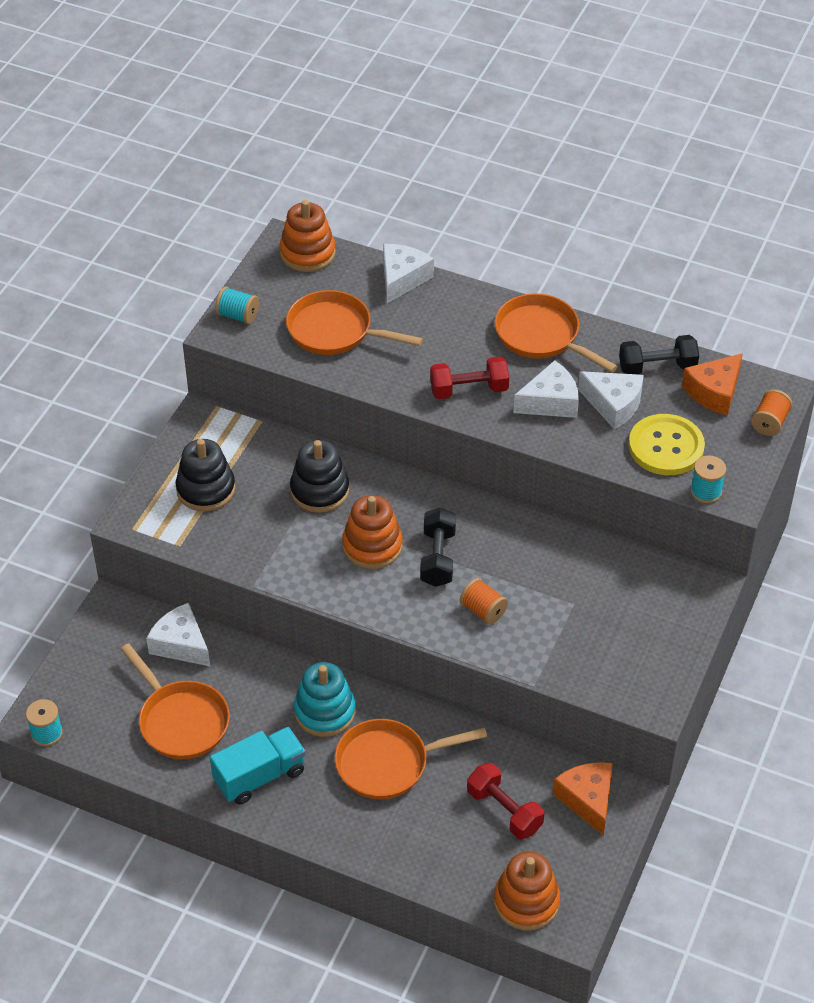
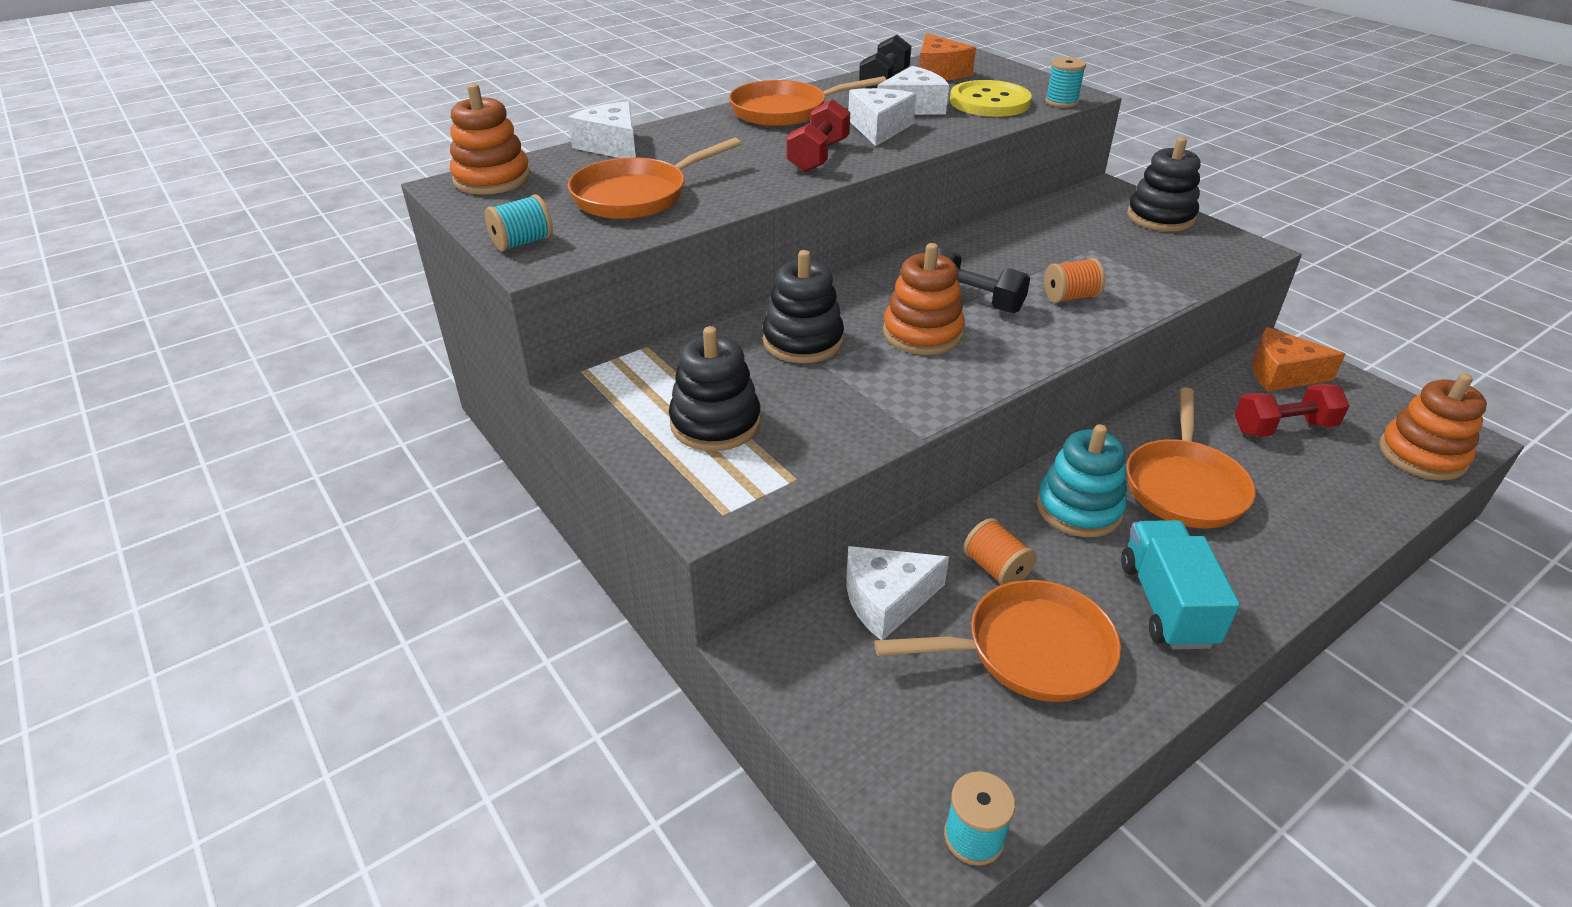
camera: 60 degrees left, 10 degrees down
(674, 634) = (1160, 217): none -> black stacking toy
(769, 423) = (996, 65): orange spool -> orange spool (996, 569)

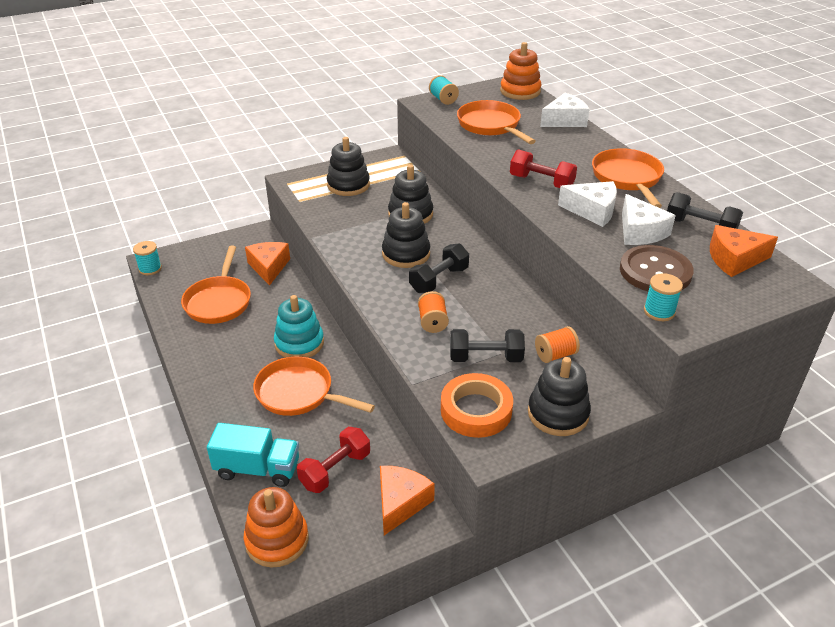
camera: 100 degrees right, 0 degrees up
(886, 600) = (269, 267): white cheese -> orange cheese
(922, 333) = (406, 254): orange stacking toy -> black stacking toy
(989, 102) = (655, 271): yellow button -> brown button
(996, 569) = (271, 303): orange spool -> orange spool (555, 355)
(1109, 258) = (485, 358): none -> black dumbbell
(1166, 604) = (220, 353): turquoise truck -> turquoise truck (258, 469)
(1200, 259) = (476, 410): none -> orange tape
(1283, 428) = (335, 470): red dumbbell -> red dumbbell turned 45 degrees clockwise

